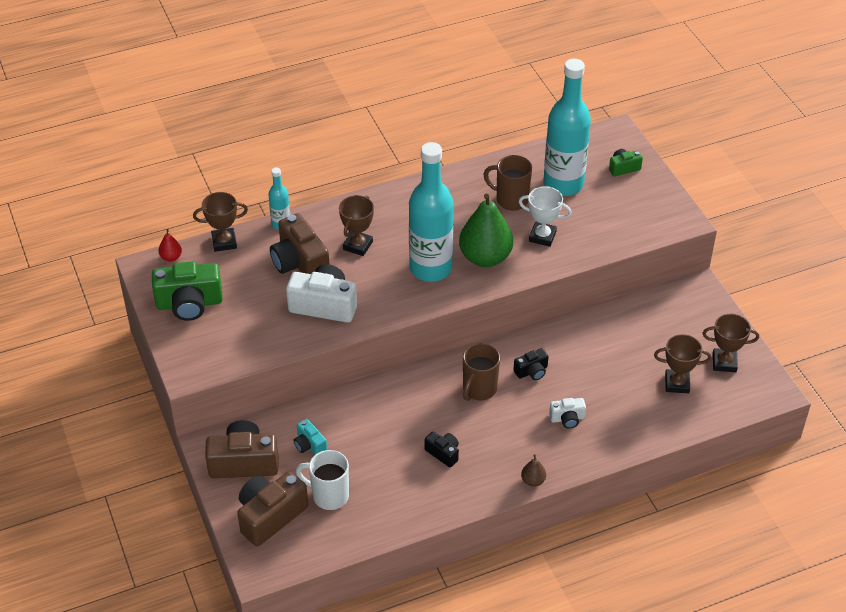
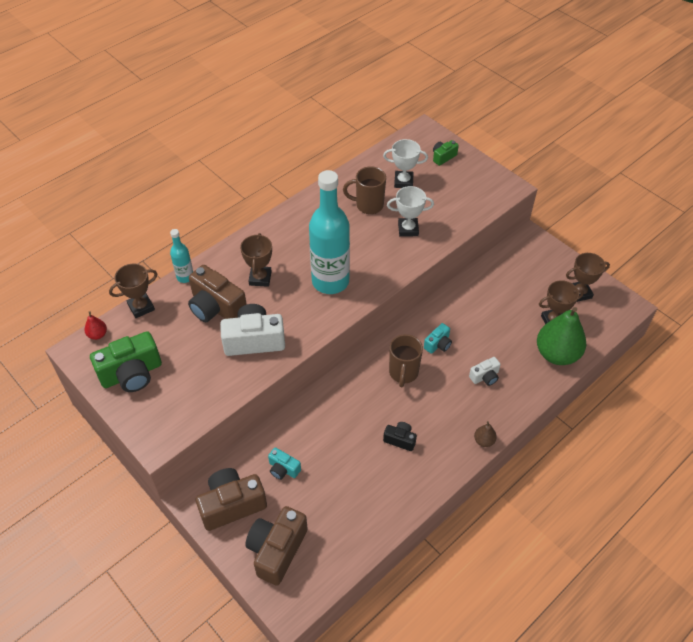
camera: 20 degrees left, 5 degrees up
(329, 495) = (320, 512): white mug -> none
(485, 257) = (371, 259): green pear -> green pear (557, 354)
(532, 371) = (438, 344): black camera -> turquoise camera
(563, 184) = (403, 182): turquoise bottle -> white trophy

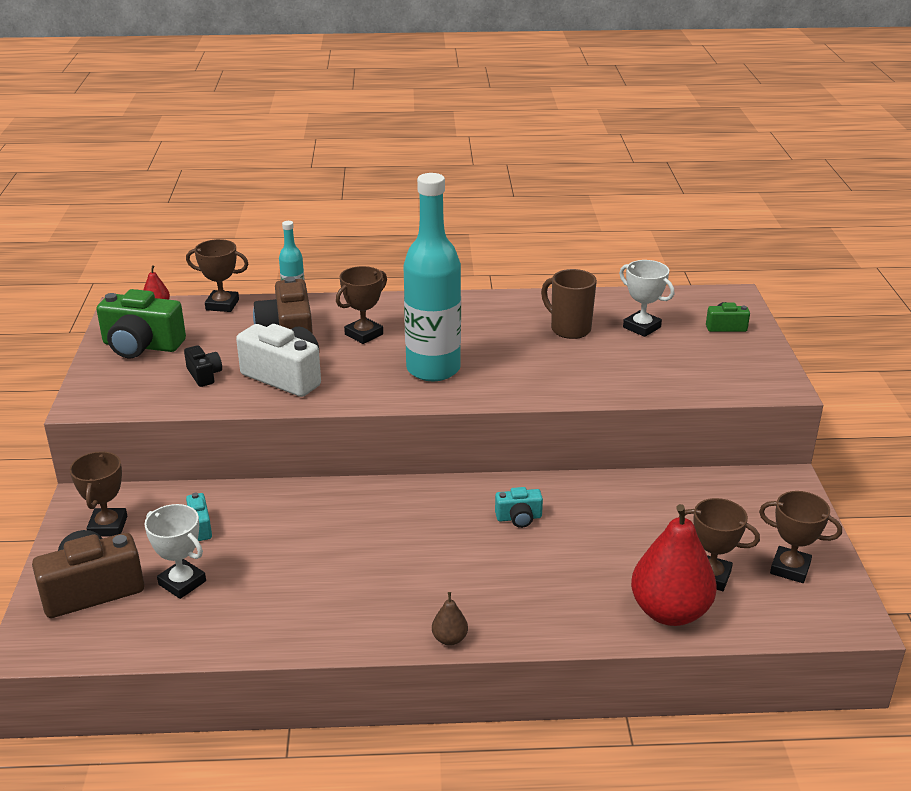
camera: 40 degrees right, 20 degrees down
(232, 505) = (108, 526): brown camera -> brown trophy
(400, 440) = (351, 577): black camera -> black camera (204, 375)
(403, 373) = (440, 521): brown mug -> none
(408, 229) = (588, 367): white trophy -> white trophy (182, 583)
(485, 377) = (537, 579): white camera -> none
(557, 354) = (669, 612): green pear -> red pear

